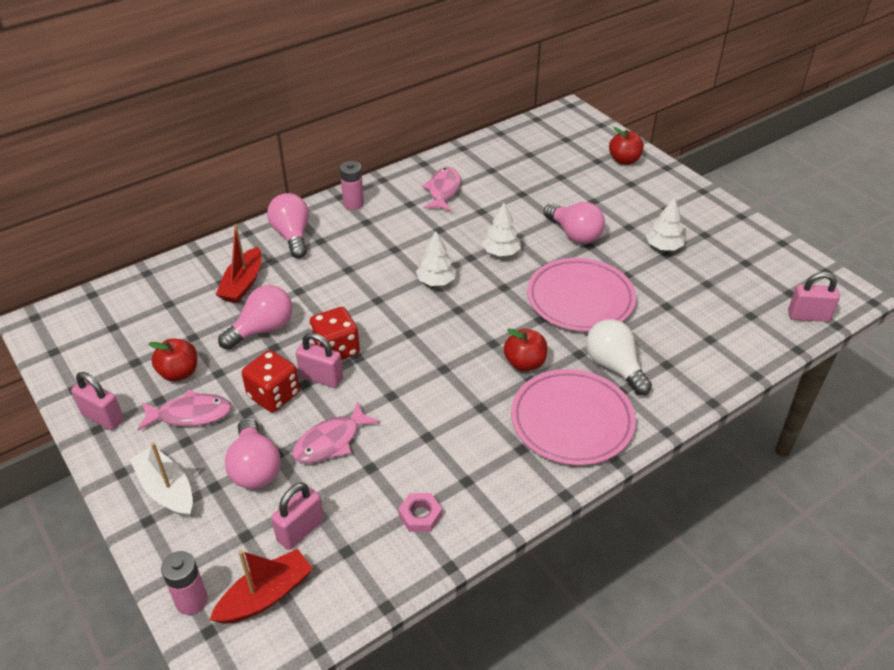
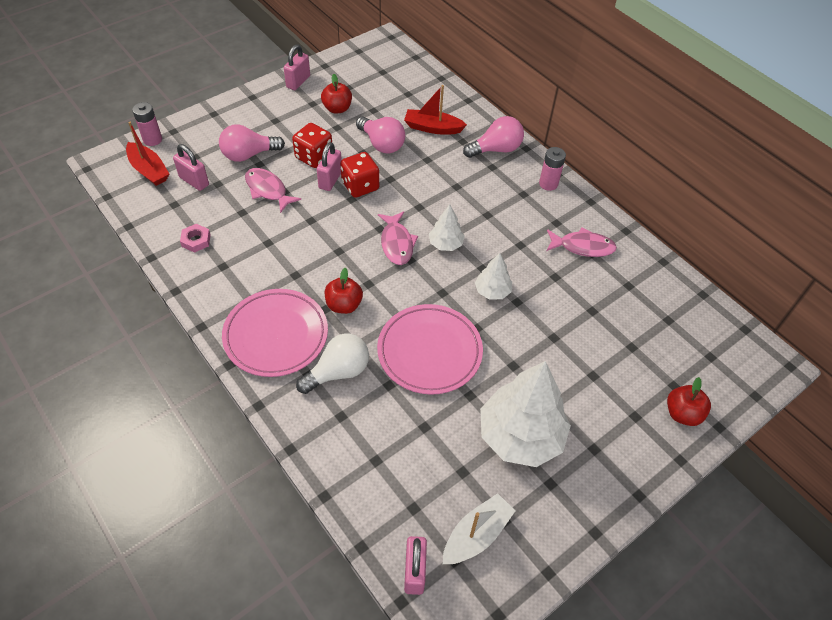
camera: 85 degrees right, 10 degrees up
(167, 490) = (235, 118): white boat -> white boat (476, 535)
(190, 414) = (298, 119): pink fish -> pink fish (397, 243)
(574, 234) = (530, 353): pink light bulb -> none
(663, 247) = (520, 436): white tree -> white tree, size x2.08

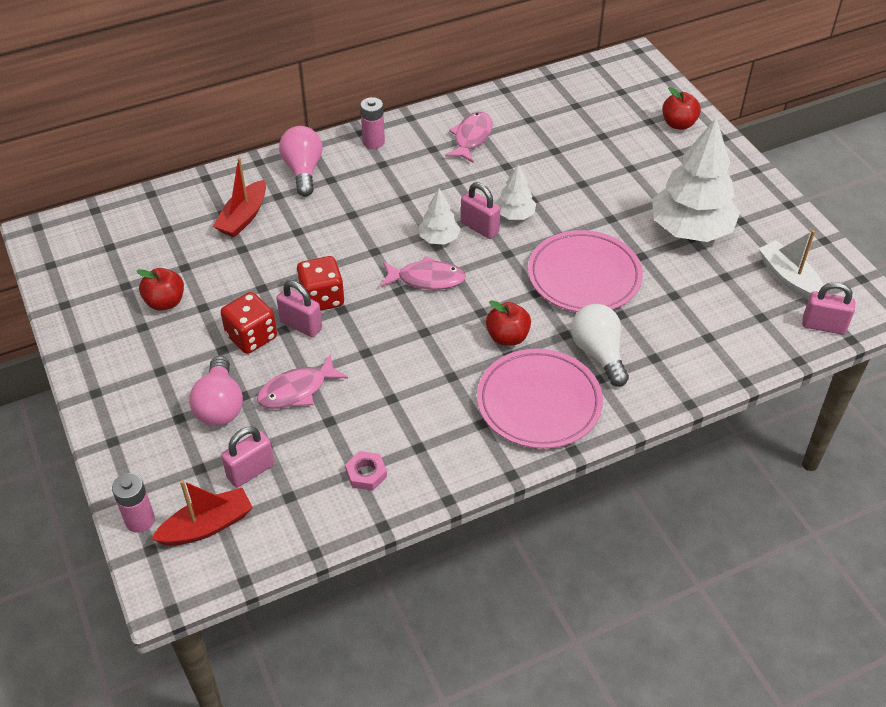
camera: 75 degrees left, 5 degrees down
(298, 82) = (87, 337): pink padlock -> pink padlock (479, 227)
(381, 144) = (253, 268): pink light bulb -> none

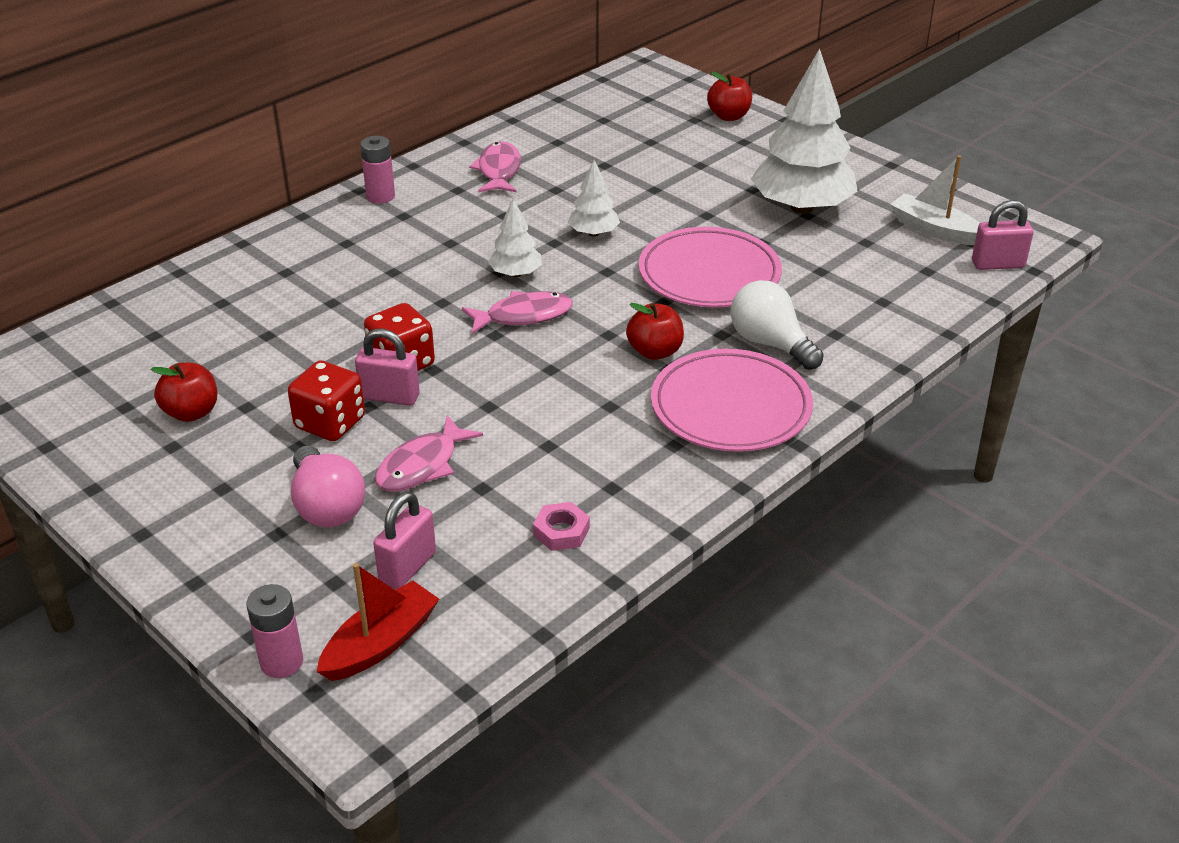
camera: 20 degrees left, 10 degrees down
(243, 217) = (252, 302): red boat -> none
(303, 171) = (306, 241): pink light bulb -> none
(479, 227) = (559, 253): pink padlock -> none

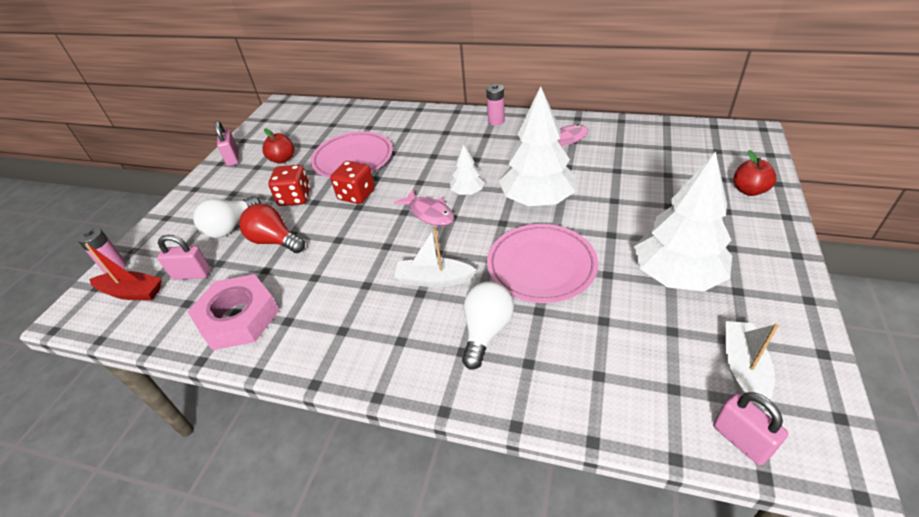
camera: 65 degrees right, 5 degrees up
(327, 506) = (231, 227): pink light bulb -> white light bulb
(389, 397) = (326, 205): pink padlock -> pink padlock (233, 158)
(422, 466) = (275, 241): pink fish -> red light bulb
(561, 531) = (238, 317): pink nut -> pink nut, size x2.26
(593, 233) = (537, 200): white tree -> white tree, size x2.08
(655, 352) = (434, 279): red apple -> white boat
(730, 407) = (398, 341): pink plate -> pink plate (353, 159)

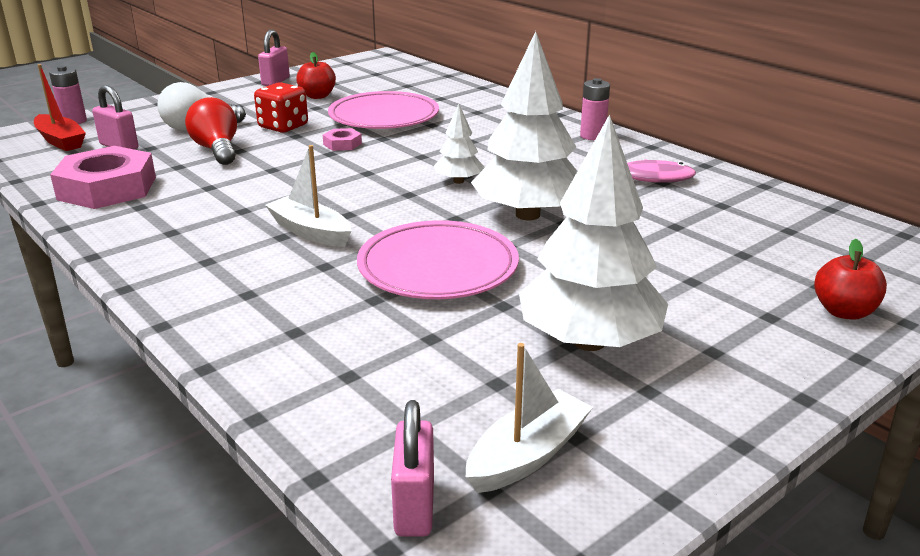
camera: 30 degrees right, 15 degrees down
(356, 195) = (342, 144): red dice -> pink nut
(429, 213) = (390, 183): pink fish -> none
(486, 331) = (295, 290): white light bulb -> none

